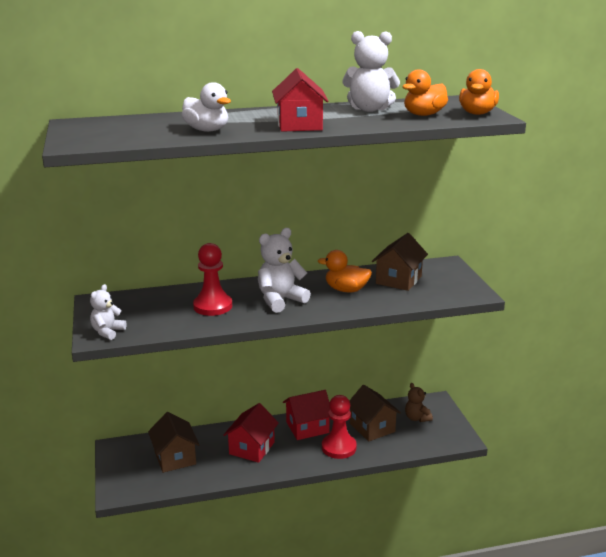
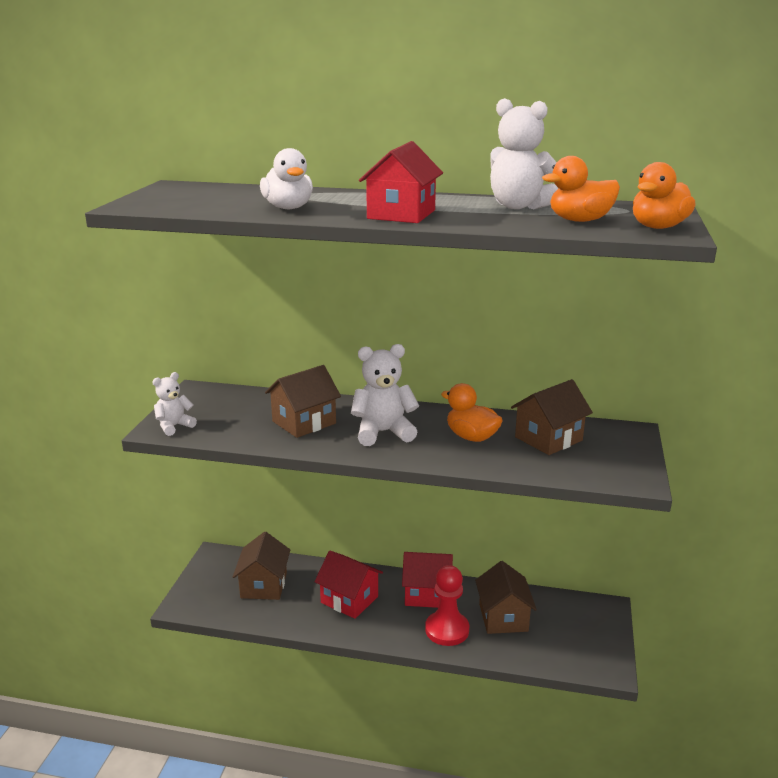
camera: 25 degrees right, 0 degrees up
(213, 306) = (304, 422): red pawn -> brown house
(252, 448) = (349, 599): red house -> red house turned 75 degrees clockwise
(417, 418) = (567, 622): brown teddy bear -> none

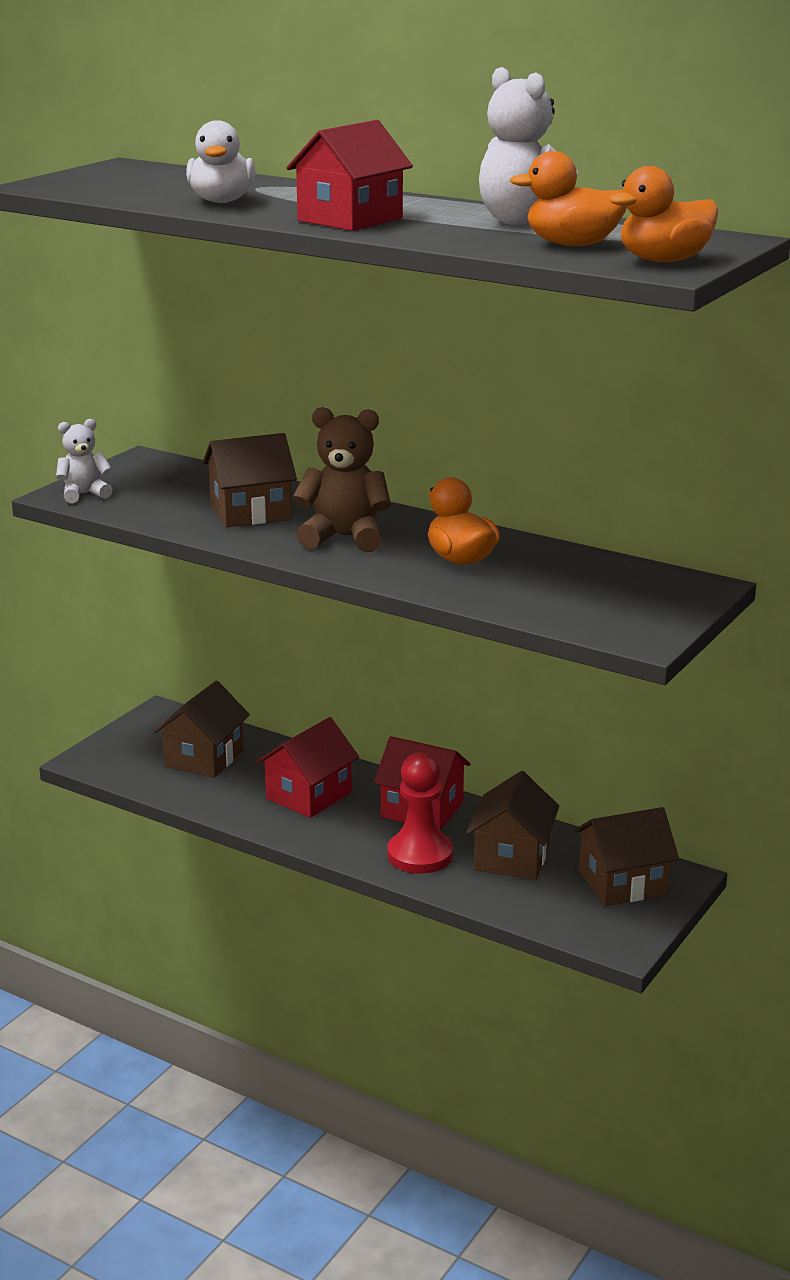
camera: 20 degrees right, 0 degrees up
(349, 599) = (309, 795): red house -> red house turned 75 degrees clockwise
(383, 432) = (344, 538): white teddy bear -> brown teddy bear
(548, 439) = (567, 576): brown house -> brown house (623, 883)

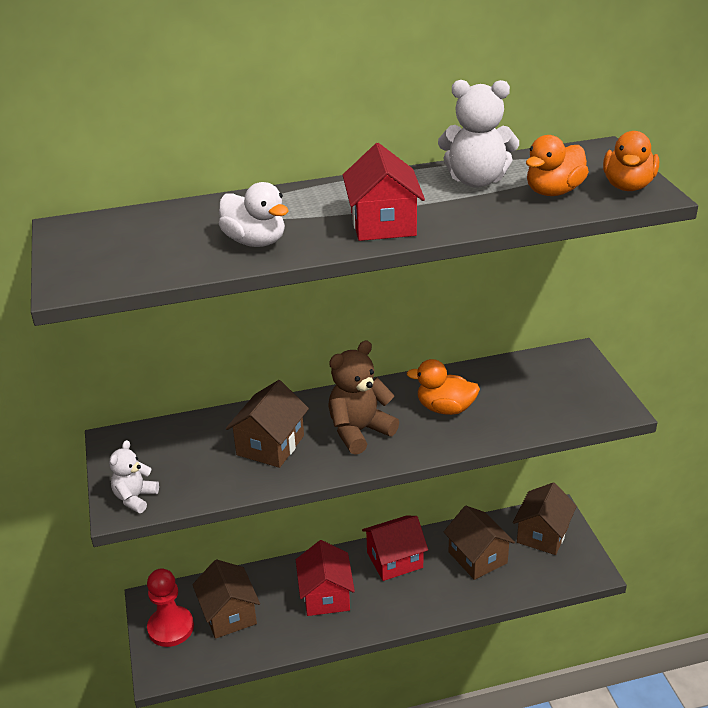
camera: 45 degrees left, 10 degrees up
(420, 855) = (437, 591): red pawn -> red pawn (171, 628)

